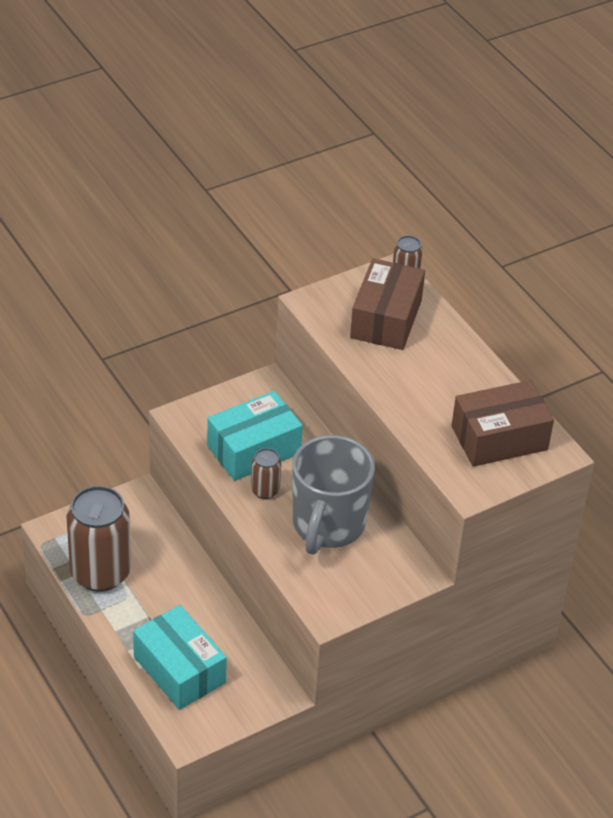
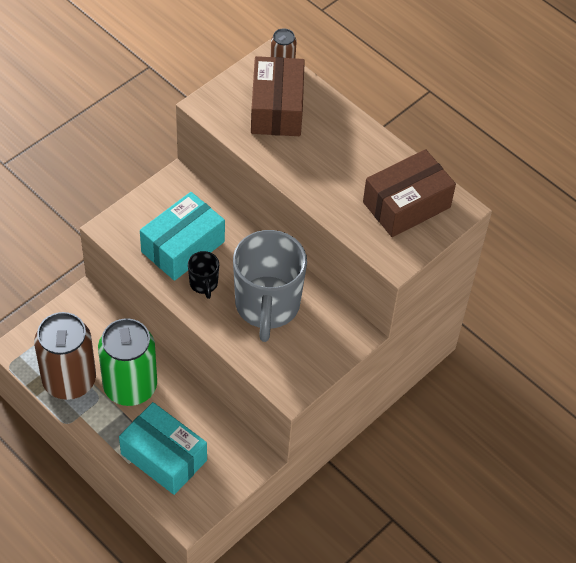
camera: 15 degrees left, 10 degrees up
(164, 592) = (130, 387): none -> green can
(265, 490) = (204, 284): brown can -> black mug

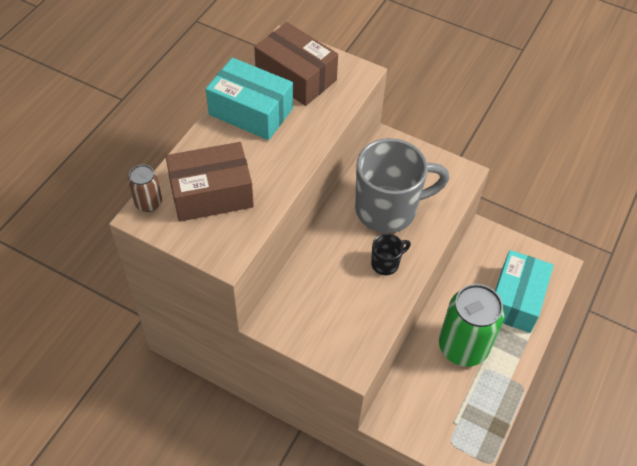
camera: 105 degrees left, 0 degrees up
(69, 380) = (480, 400): brown can -> none
(183, 246) = (350, 292): turquoise box -> turquoise box (251, 111)

